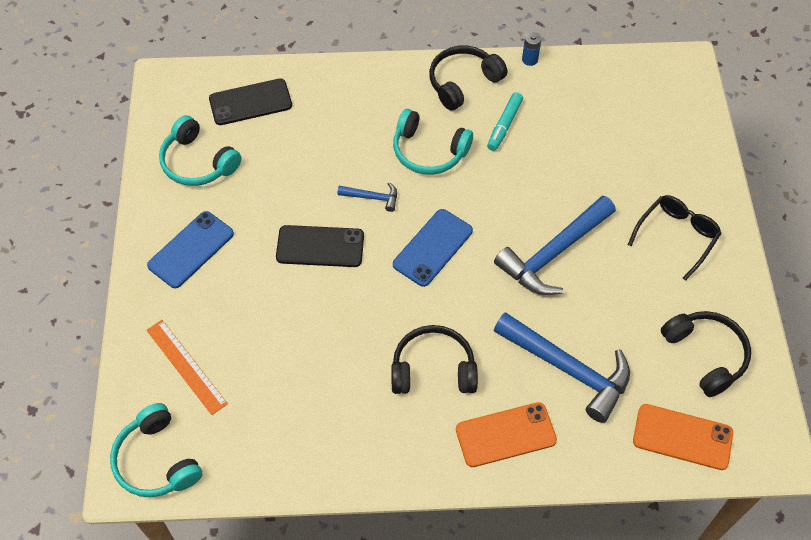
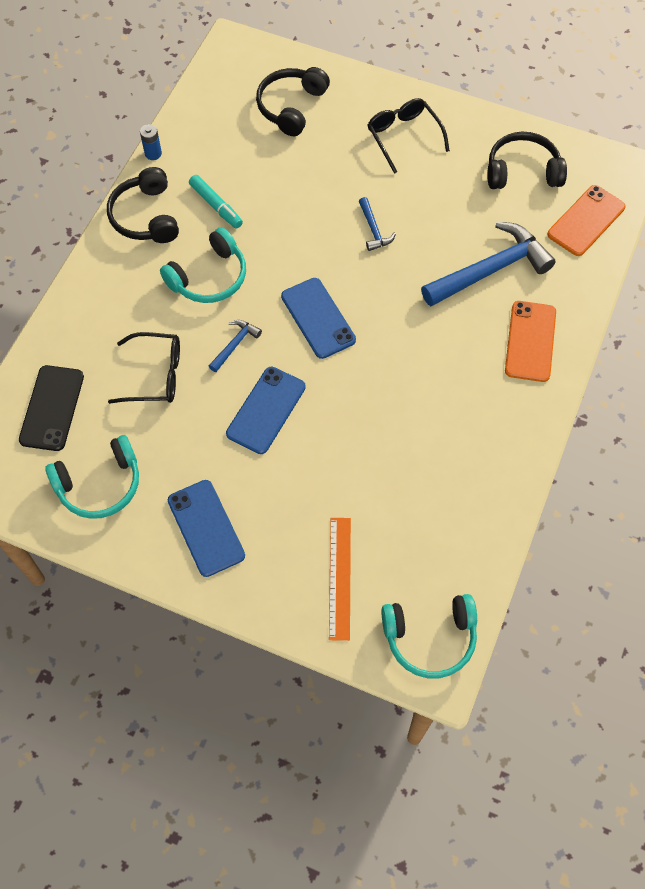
camera: 65 degrees left, 5 degrees up
(186, 366) = (340, 577): orange ruler -> orange ruler turned 75 degrees counterclockwise
(314, 155) = (155, 375): none -> black glasses
(320, 246) = (266, 410): black phone -> blue phone
(433, 369) = (443, 369): black headphones -> black headphones (291, 107)
(553, 253) = (373, 230): blue hammer -> blue hammer, size x0.46

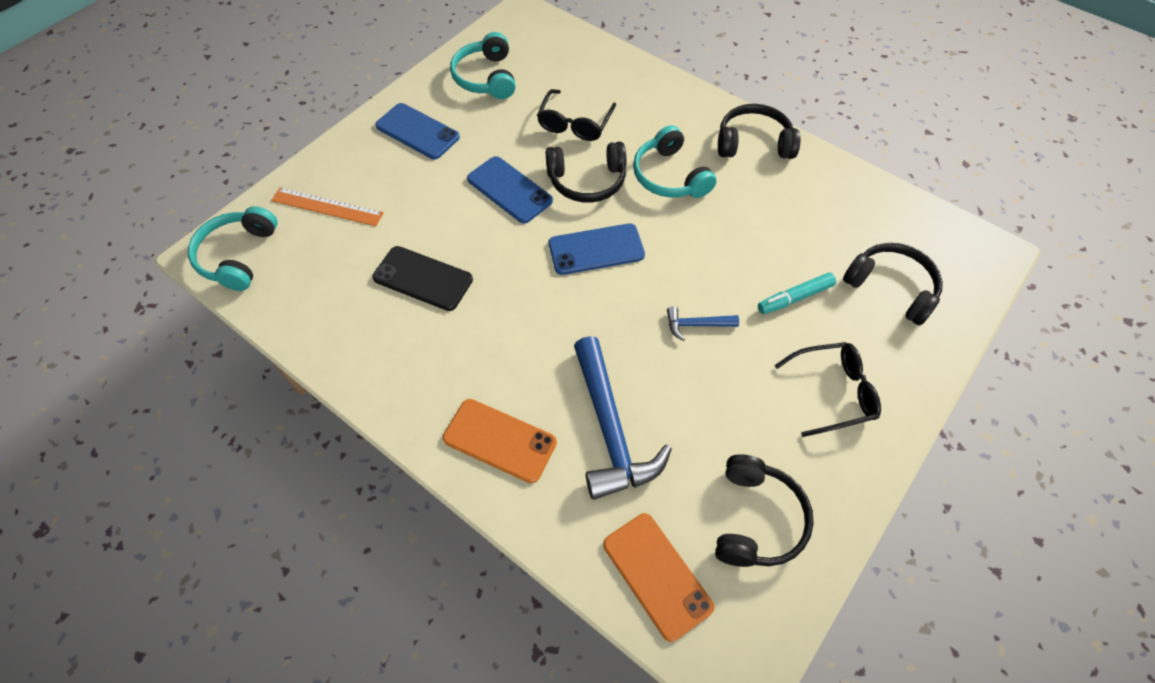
camera: 105 degrees right, 5 degrees down
(52, 408) = (567, 60): black phone -> black phone (423, 278)
(153, 153) = (833, 160): blue battery -> none
(206, 528) = (417, 131): blue phone -> blue phone turned 45 degrees clockwise
(216, 206) = (756, 196): turquoise marker -> turquoise marker (794, 298)
(235, 345) = (587, 181): blue hammer -> black headphones

